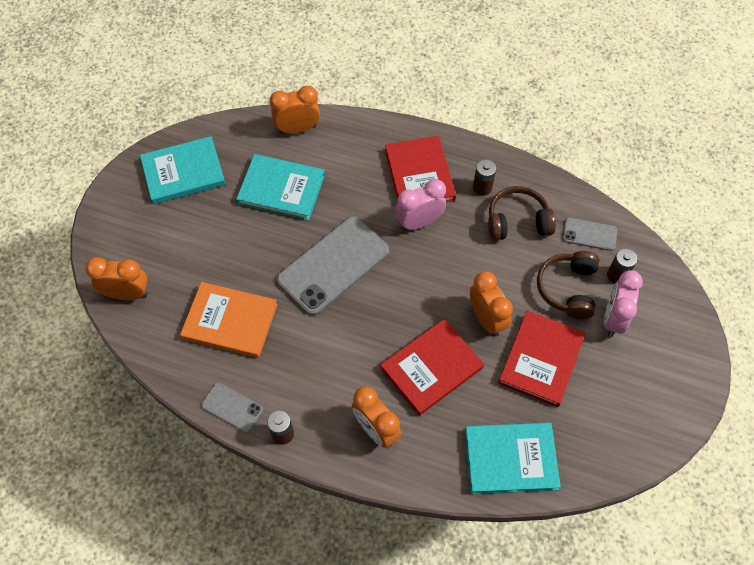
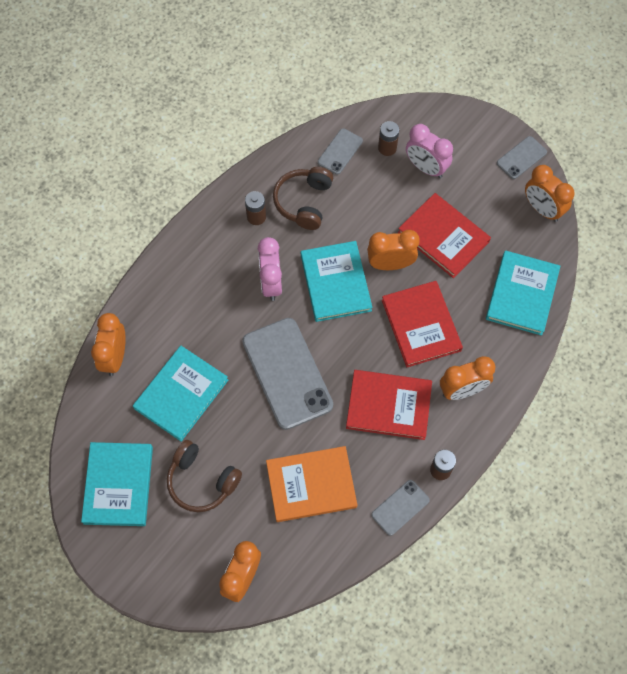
camera: 70 degrees left, 5 degrees up
(230, 321) = (311, 485): orange book -> orange book turned 45 degrees clockwise
(419, 175) = (219, 264): red book -> red book (388, 405)
(444, 276) = (335, 283): none -> turquoise book
(568, 289) = (386, 190): brown headphones -> brown headphones (202, 481)
(625, 452) = (542, 209): none -> orange clock
(678, 411) = (521, 158): none -> grey phone

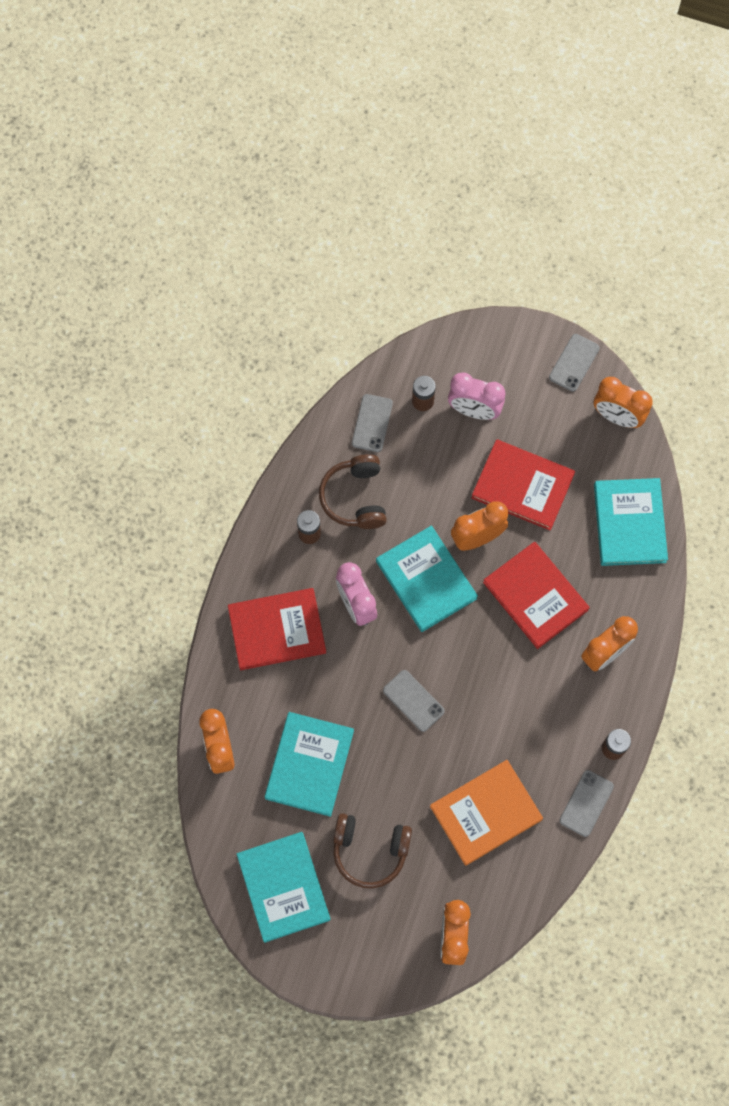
camera: 20 degrees left, 5 degrees up
(287, 373) = (413, 700): grey phone -> grey phone, size x0.49
(388, 405) = (534, 698): red book -> red book (277, 630)

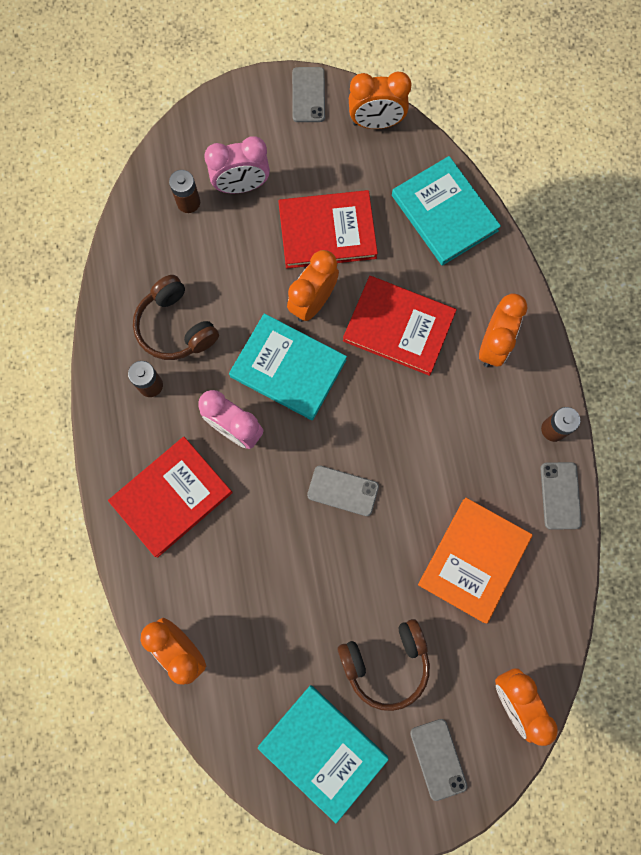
camera: 30 degrees left, 5 degrees up
(309, 764) = (278, 612): turquoise book -> none
(372, 423) = (152, 248): grey phone -> grey phone (438, 759)

